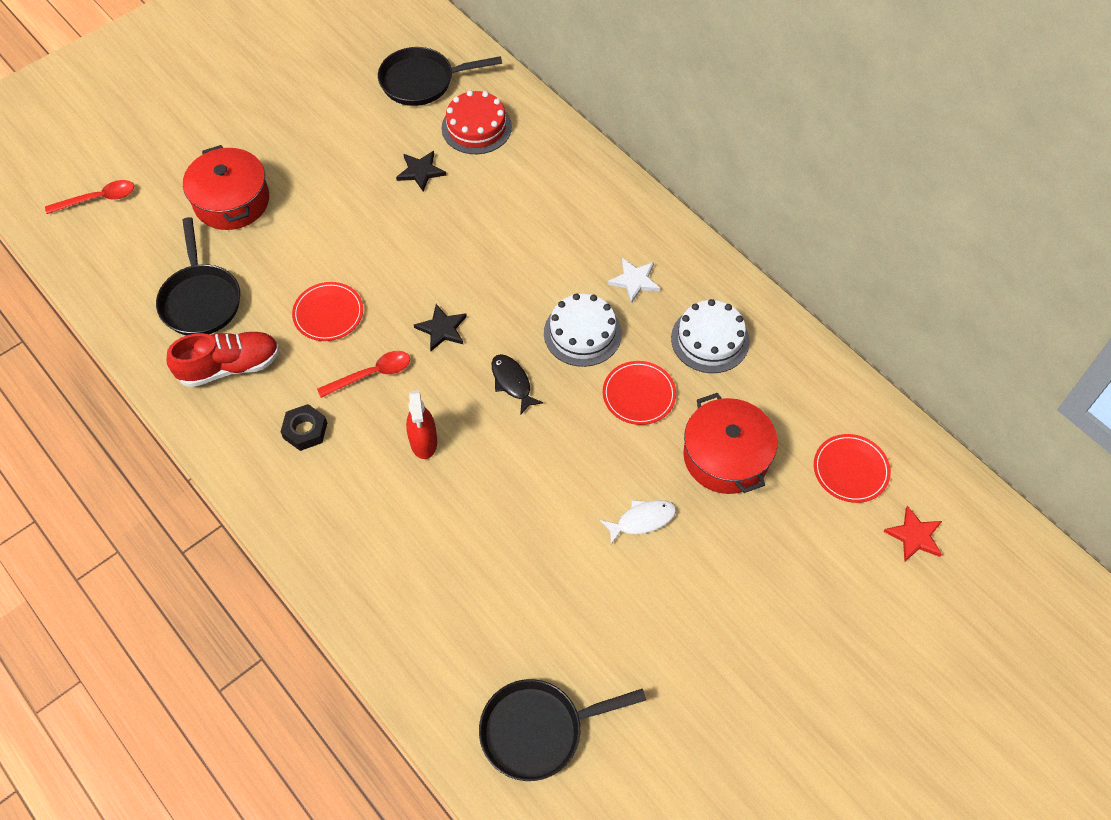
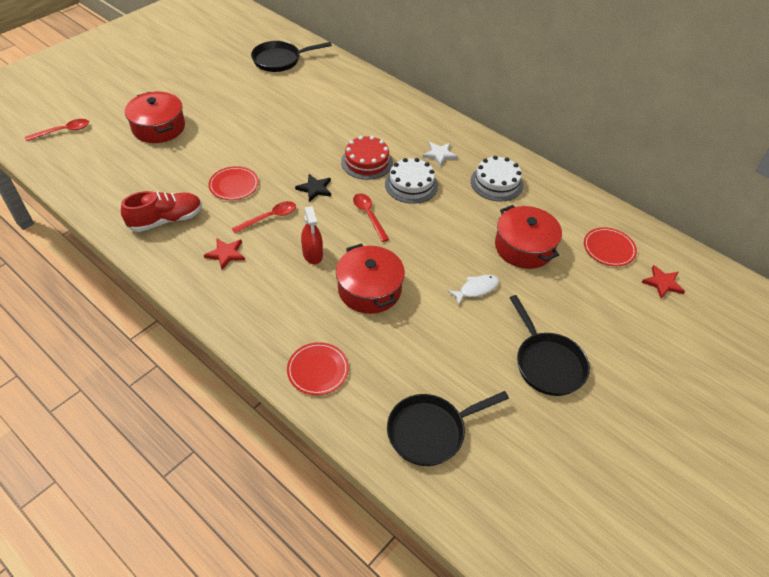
camera: 10 degrees left, 10 degrees down
(200, 300) = (141, 183): black pan -> black pan (547, 363)
(305, 430) = (226, 254): black nut -> red star
(420, 171) = (286, 105): black star -> none
(476, 127) = (319, 81): red cake -> red cake (367, 162)
(493, 506) = (369, 289): none -> red pot
(512, 382) = (369, 215): black fish -> red spoon
(639, 394) = (457, 216): red plate -> red plate (318, 370)

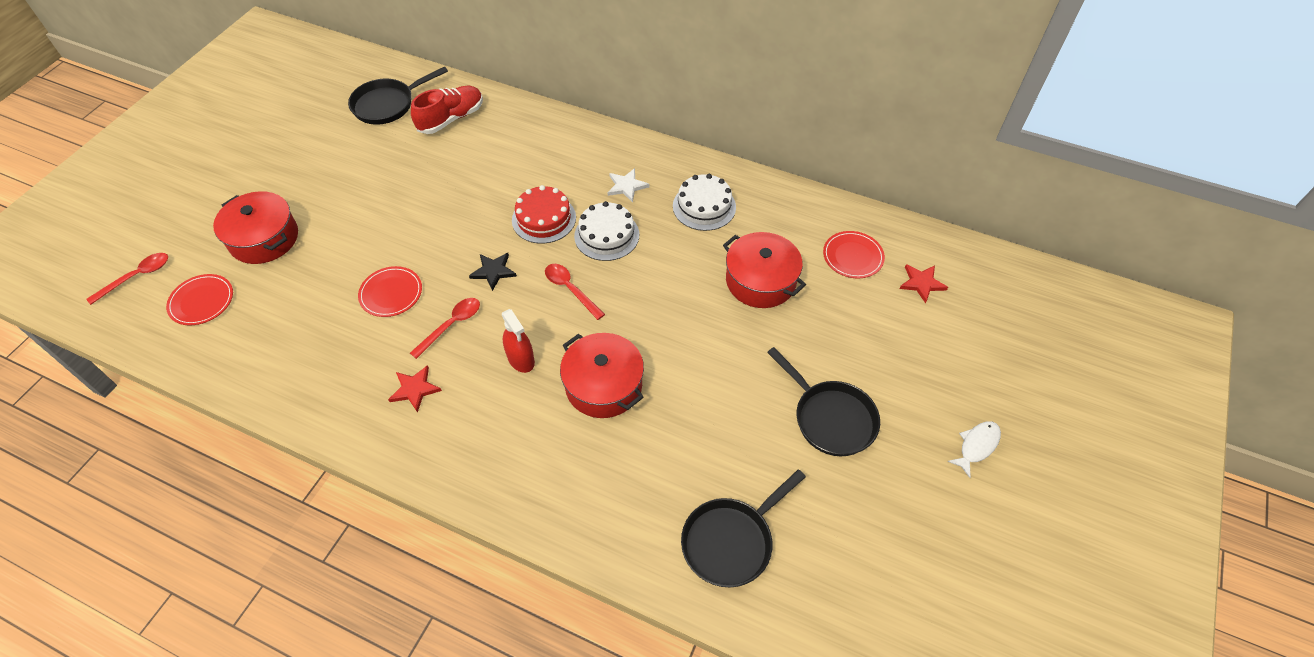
camera: 15 degrees left, 5 degrees up
(166, 220) = (322, 365): red shoe -> red shoe (451, 119)
(318, 370) = (578, 506): red plate -> red plate (201, 301)
(476, 289) = (724, 349): white fish -> white fish (976, 446)

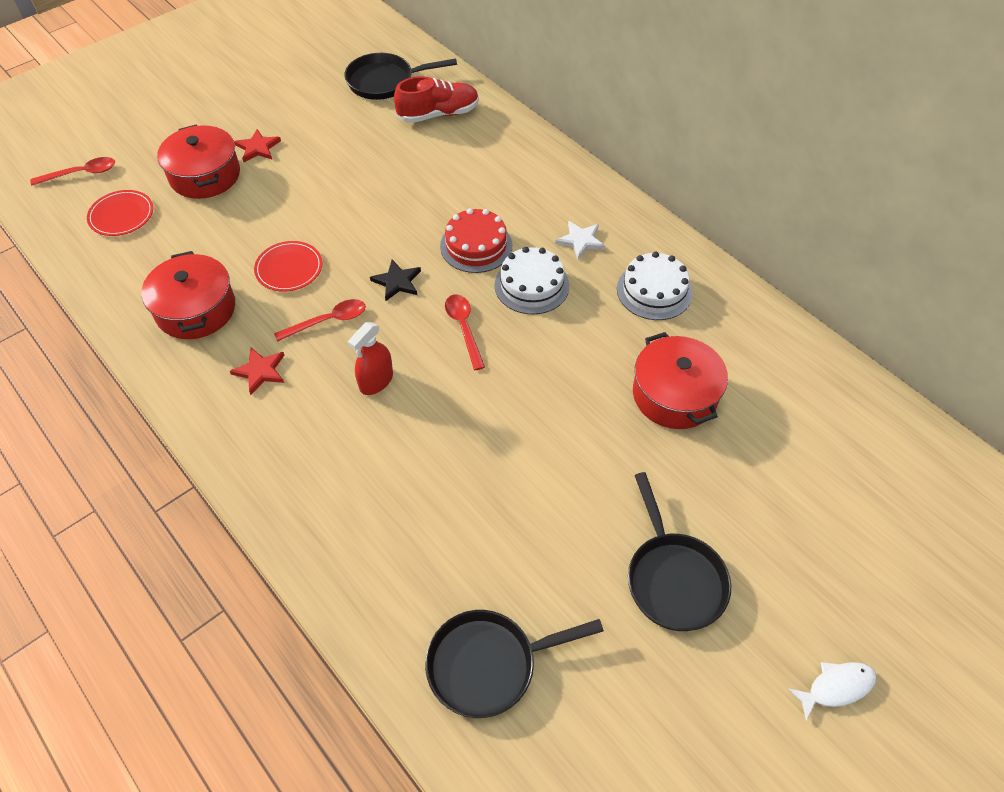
camera: 25 degrees right, 0 degrees up
(521, 359) = (376, 381): red spray bottle -> red spray bottle turned 45 degrees clockwise
(604, 385) = (444, 441): red pot -> red pot (196, 309)
(853, 256) = (799, 407): red plate -> none
(921, 283) = (869, 469): red star -> red star (258, 148)

